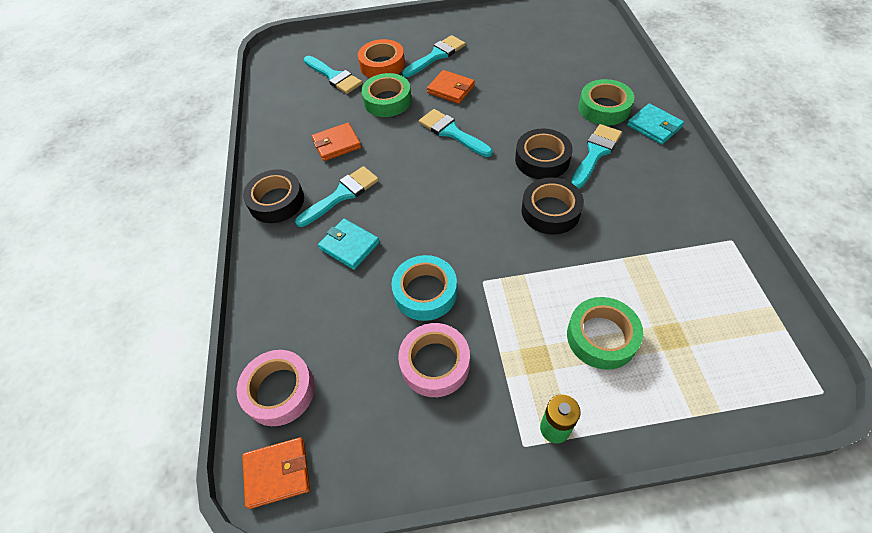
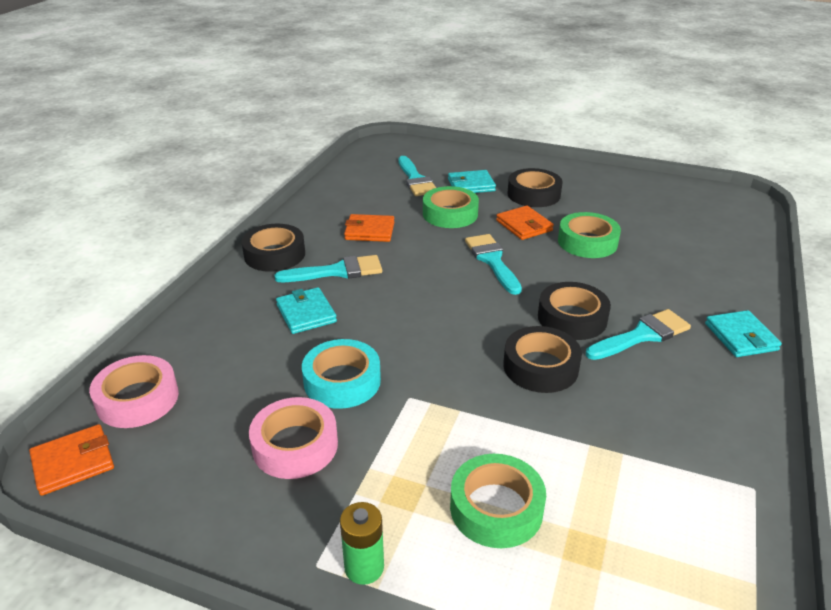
camera: 25 degrees right, 20 degrees down
(277, 473) = (73, 462): orange wallet -> orange wallet turned 45 degrees counterclockwise
(382, 65) = (471, 185): orange tape -> turquoise wallet
(436, 56) = (533, 194): turquoise brush -> black tape
(604, 108) = (689, 298): green tape -> green tape (587, 242)

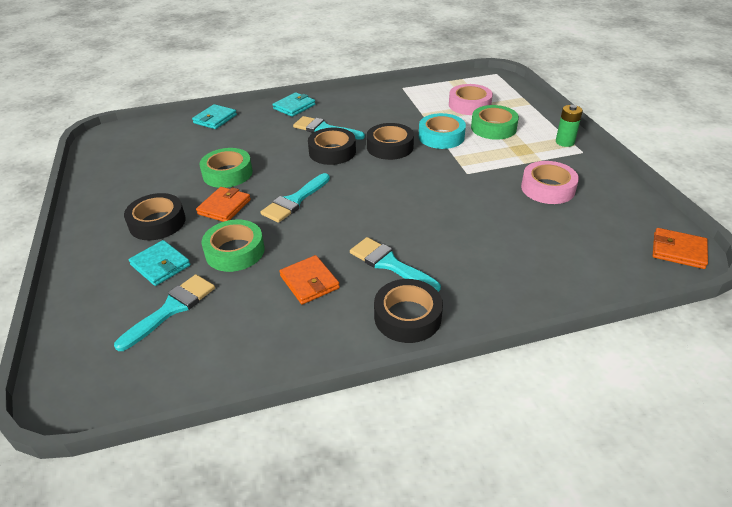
camera: 125 degrees left, 5 degrees up
(137, 399) = (618, 264): pink tape -> pink tape (469, 105)
(306, 313) = (454, 248): turquoise wallet -> turquoise wallet (215, 119)
(342, 381) = (488, 198): turquoise tape -> turquoise tape (441, 137)

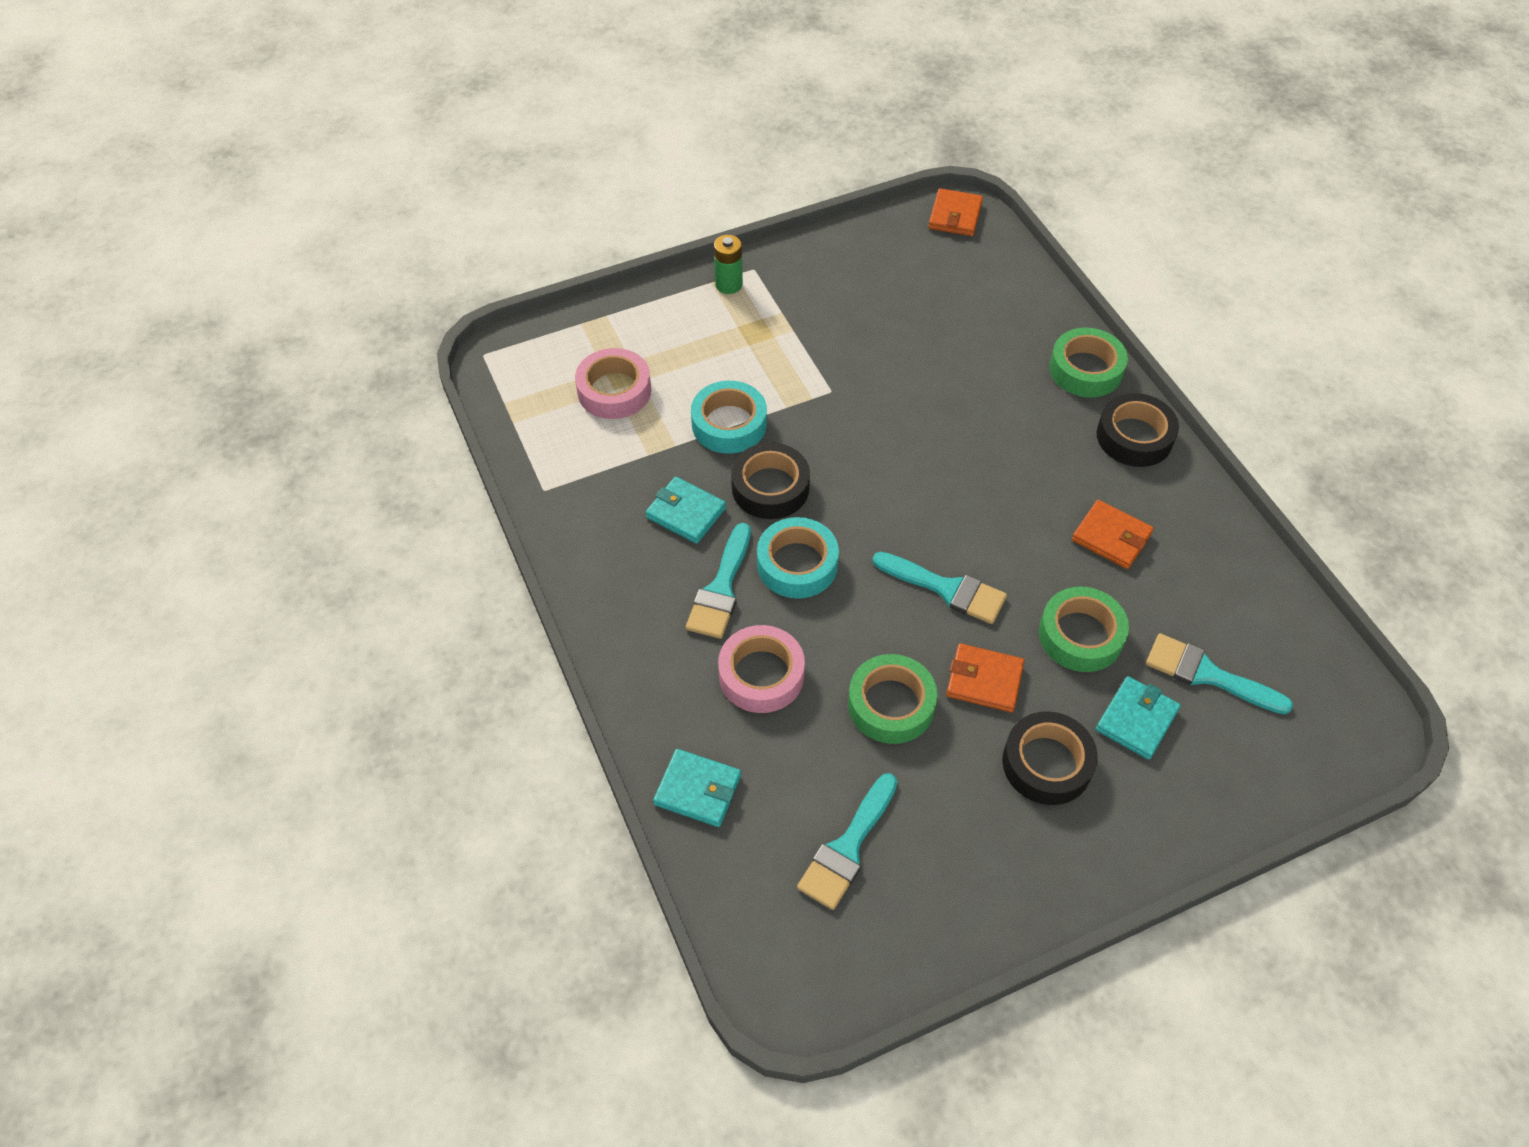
camera: 100 degrees left, 15 degrees up
(294, 107) = (635, 656): turquoise wallet -> turquoise wallet (686, 513)
(309, 282) = (1111, 537): orange wallet -> orange wallet turned 75 degrees clockwise
(332, 152) = (797, 564): black tape -> turquoise tape
(389, 264) = (1053, 461): turquoise brush -> turquoise brush (847, 848)
(493, 128) = (693, 361): green tape -> green tape (1085, 369)
(548, 188) = (854, 310): pink tape -> pink tape (761, 675)

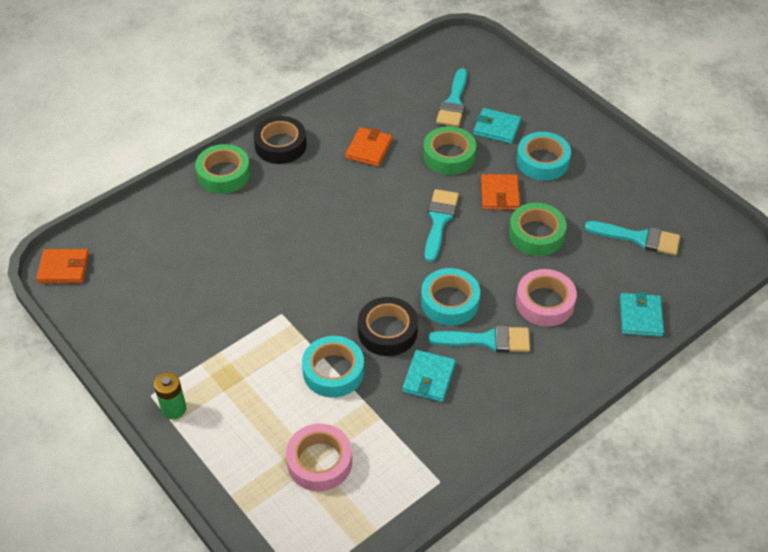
camera: 105 degrees left, 5 degrees down
(1047, 763) = (542, 161): black tape -> turquoise tape

